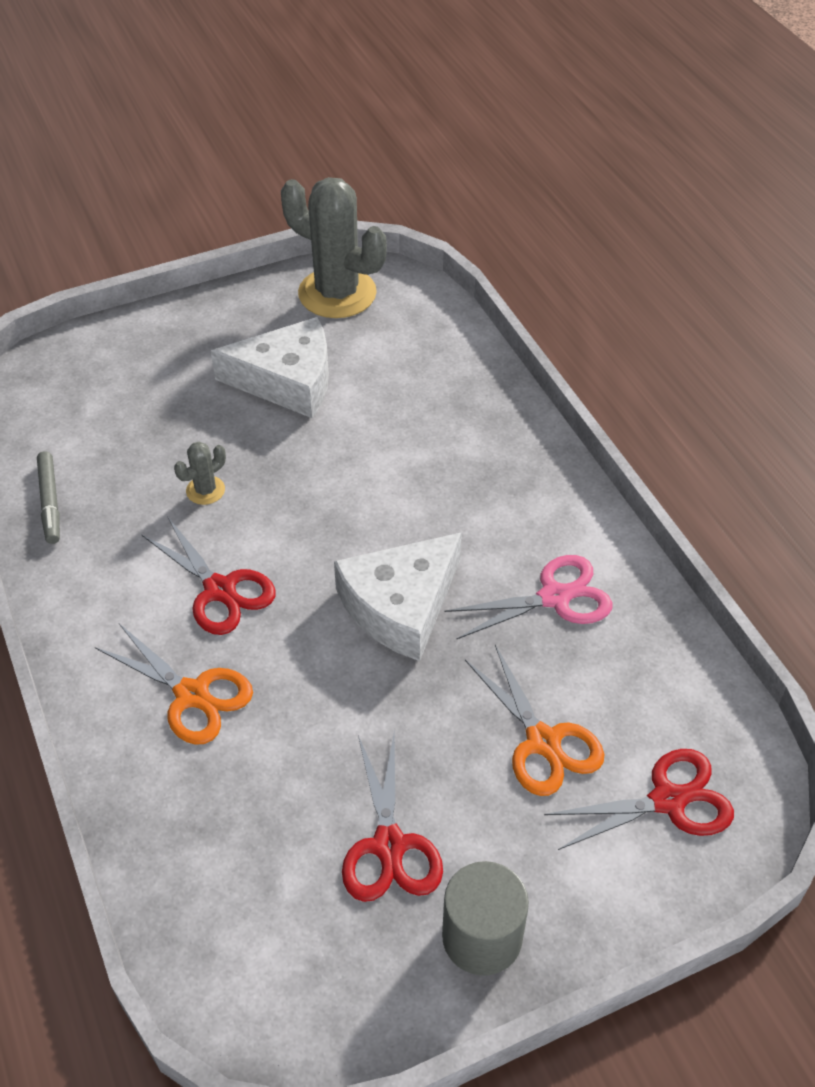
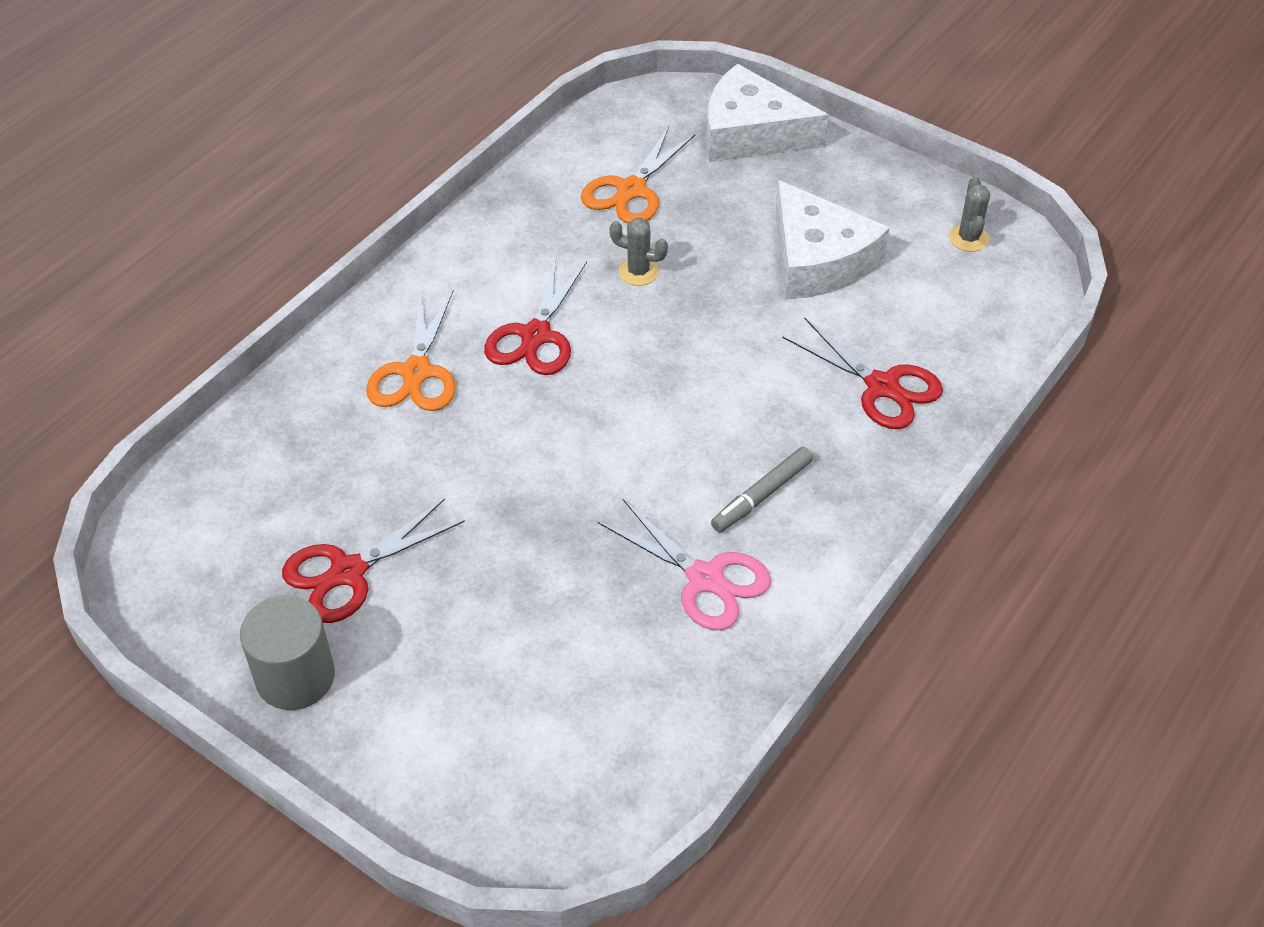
camera: 60 degrees right, 0 degrees up
(50, 502) = (549, 186): grey marker -> grey marker (762, 495)
(337, 293) = (968, 238): grey cactus -> grey cactus, size x0.43
(400, 606) = (608, 466): white cheese -> white cheese (750, 133)
(543, 741) = (526, 639): orange scissors -> orange scissors (631, 190)
(668, 800) = (521, 767): red scissors -> red scissors (882, 386)

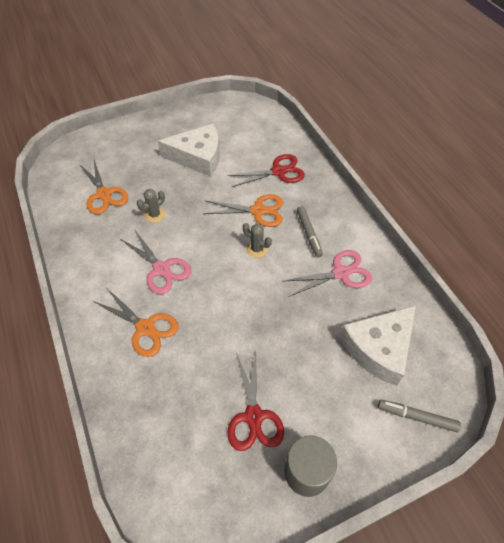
camera: 60 degrees left, 5 degrees up
(475, 797) = (417, 417): none -> grey marker
(536, 336) = (161, 269): red scissors -> pink scissors
(750, 133) = (109, 142): white cheese -> white cheese (379, 348)
(758, 400) = (258, 211): none -> orange scissors
(968, 238) = (223, 112): grey cactus -> grey cactus (256, 249)

